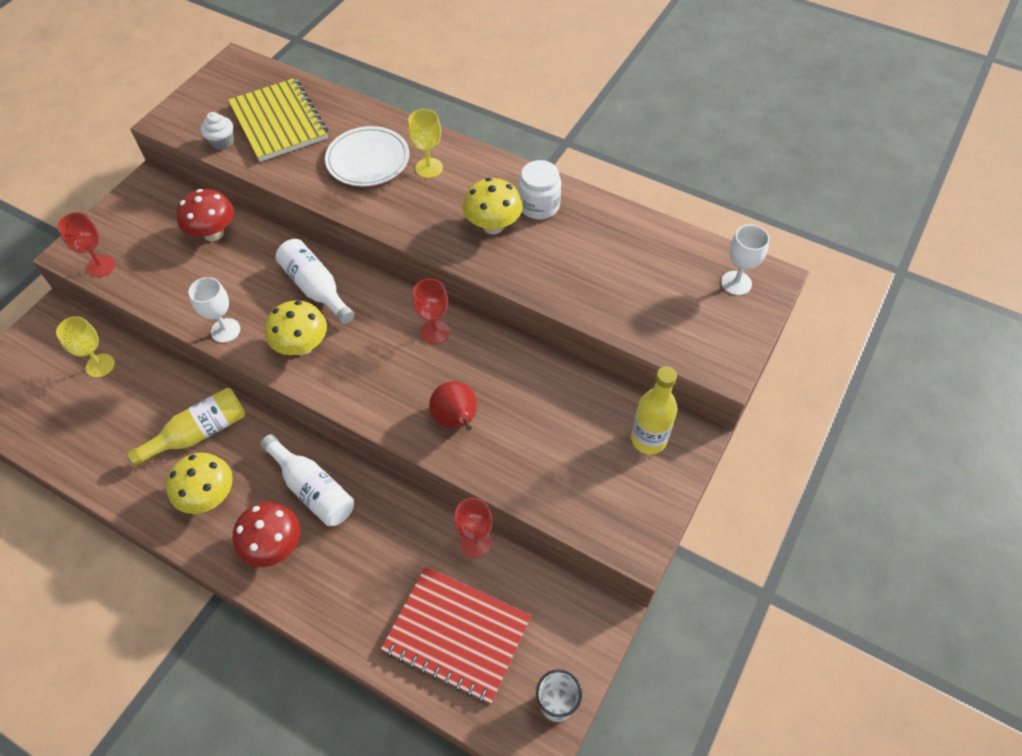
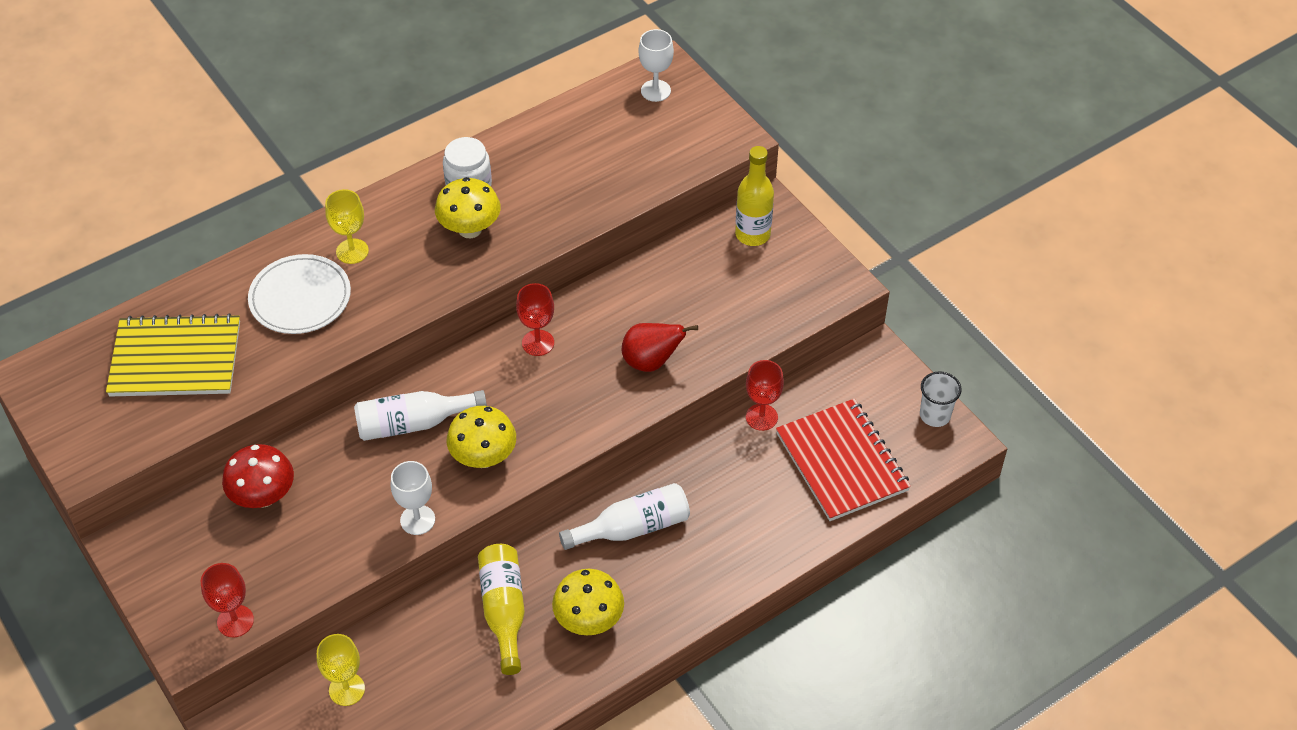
camera: 65 degrees left, 5 degrees down
(222, 142) = (167, 421): white cupcake -> none
(274, 546) = (678, 578): red mushroom -> none
(457, 634) = (841, 462): red notebook -> red notebook turned 75 degrees counterclockwise

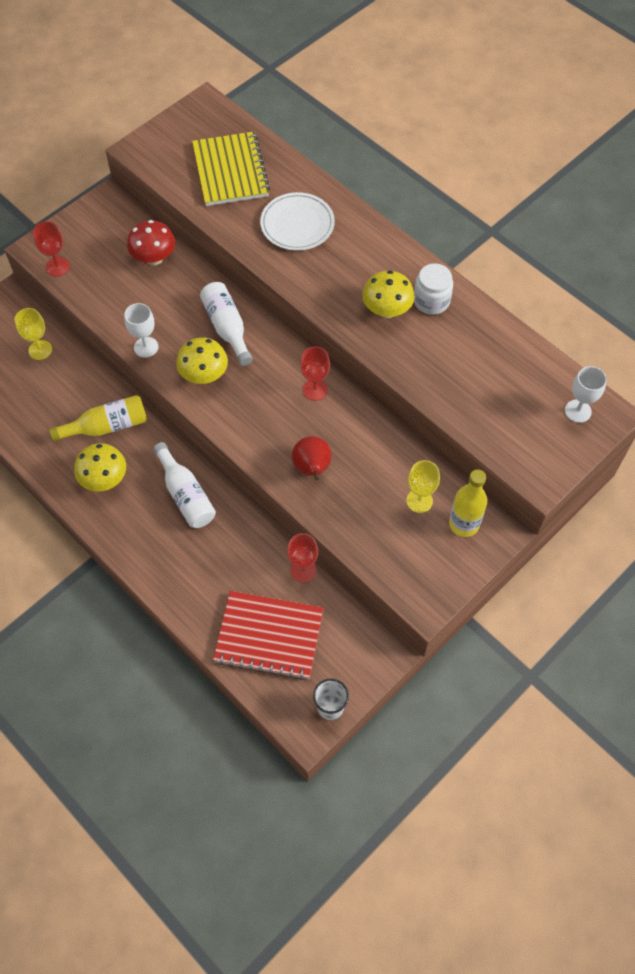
camera: 80 degrees right, 10 degrees up
(352, 251) = (347, 244): yellow goblet -> yellow goblet (419, 501)
(841, 462) = (269, 636): red notebook -> red notebook turned 45 degrees clockwise

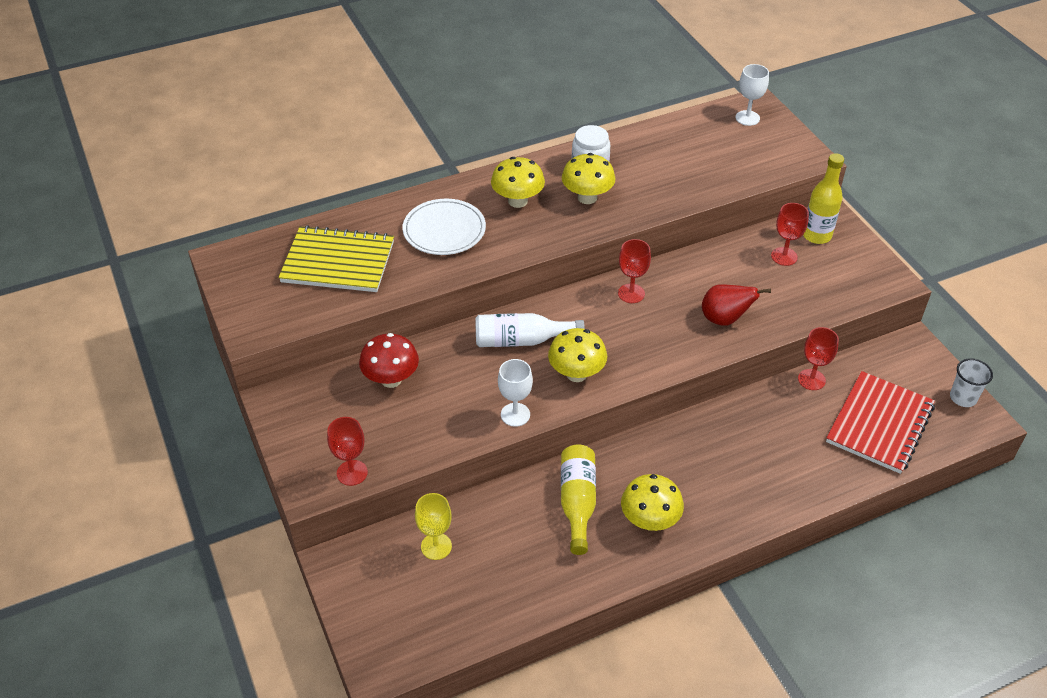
camera: 70 degrees left, 15 degrees down
(186, 495) = (694, 451): white bottle -> none
(358, 262) = (517, 201): none -> yellow mushroom
(419, 501) = (784, 256): yellow goblet -> red goblet

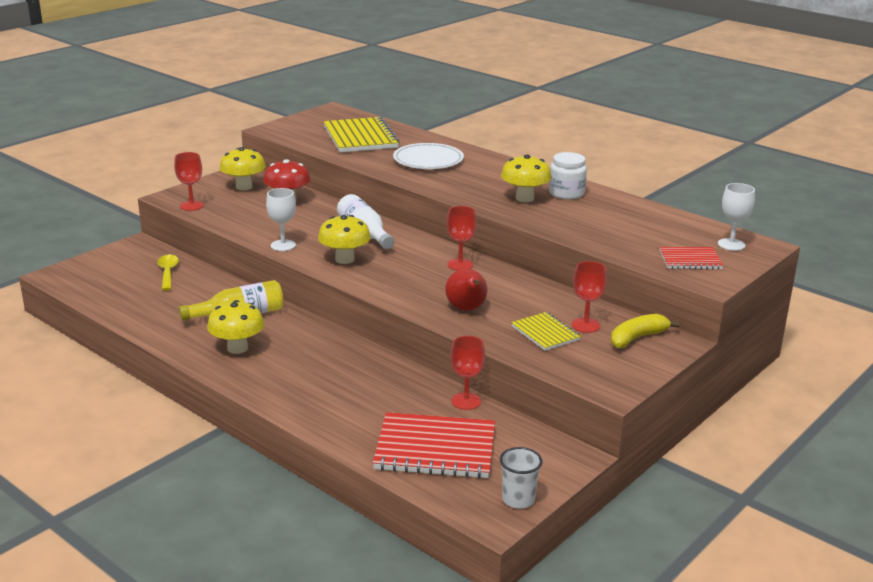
camera: 65 degrees right, 20 degrees down
(436, 546) = (168, 272): yellow goblet -> yellow spoon
(517, 201) = (490, 176): yellow mushroom -> yellow mushroom (244, 187)
(766, 151) = (690, 260): none -> red notebook
(788, 285) = (545, 333): none -> yellow notebook
(816, 235) = (637, 338): yellow bottle -> yellow banana

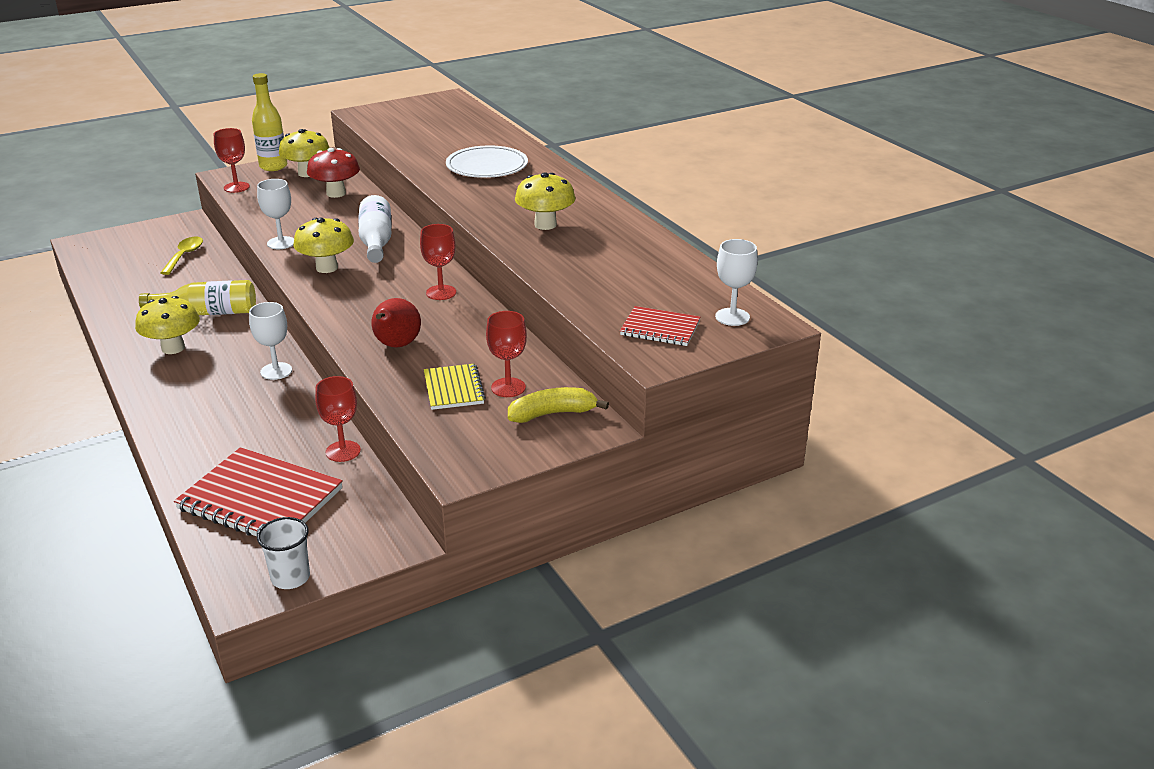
camera: 20 degrees right, 5 degrees up
(206, 185) = (273, 166): none -> yellow bottle
(348, 351) = (276, 371): none -> white goblet
(360, 137) = (442, 132): yellow notebook -> none
(566, 193) = (600, 225): white jar -> none

